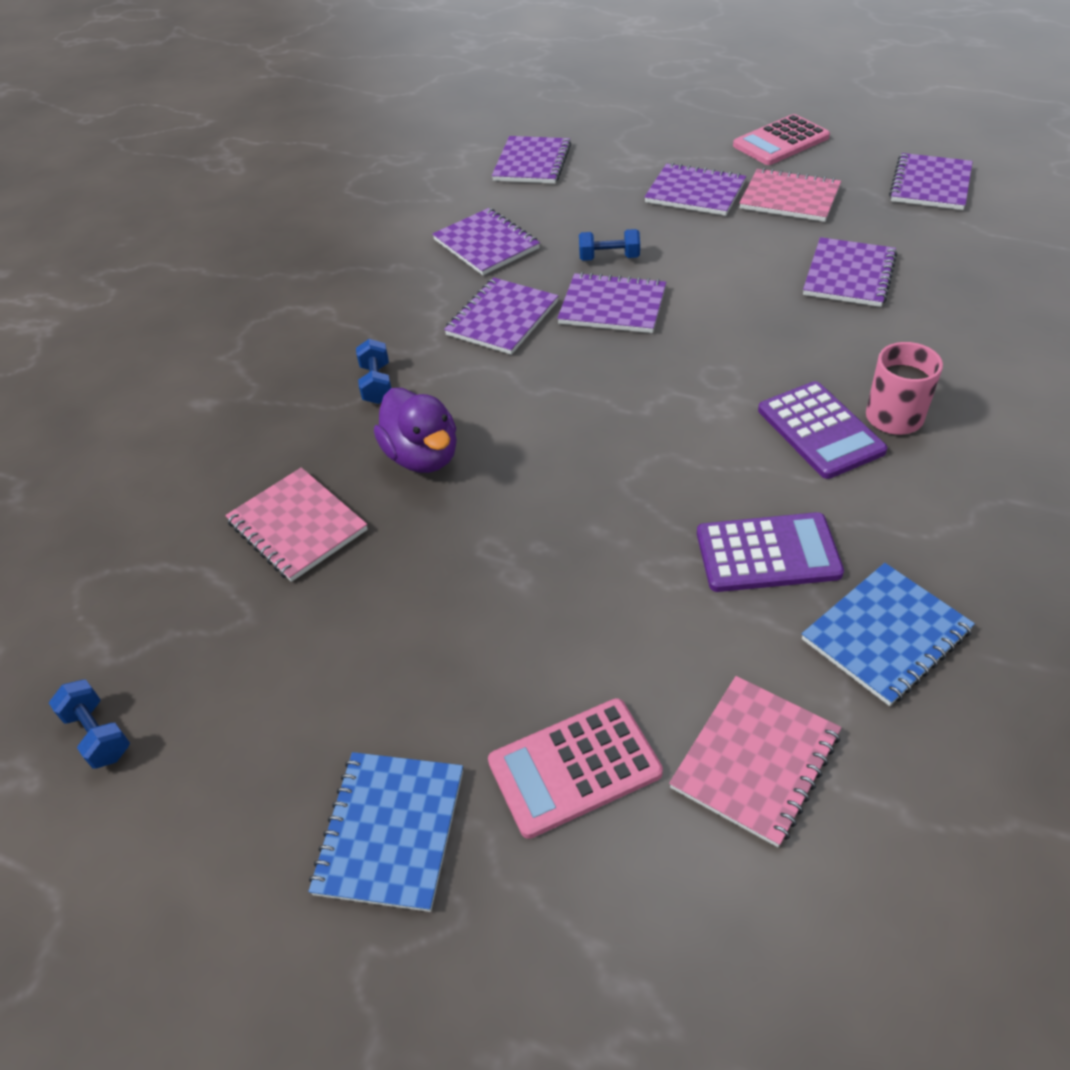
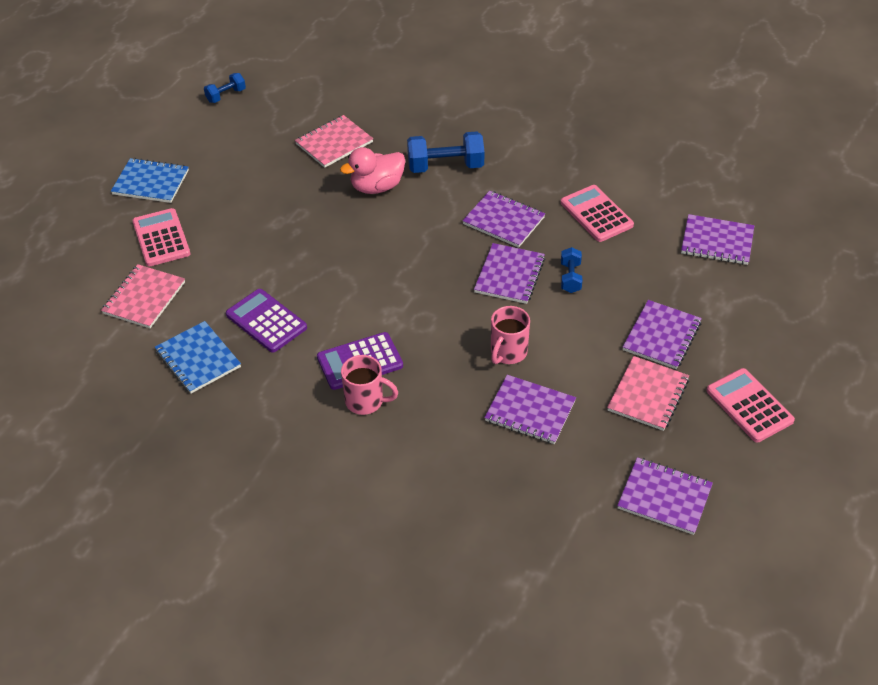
camera: 90 degrees right, 0 degrees up
(377, 384) = (445, 166): blue dumbbell -> blue dumbbell, size x1.79
(422, 456) = (377, 187): purple duck -> pink duck
(486, 244) = (596, 214): purple notebook -> pink calculator
(755, 761) = (144, 298): pink notebook -> pink notebook turned 75 degrees clockwise
(757, 298) = (508, 353): none -> pink mug
(767, 553) = (266, 321): purple calculator -> purple calculator turned 135 degrees clockwise

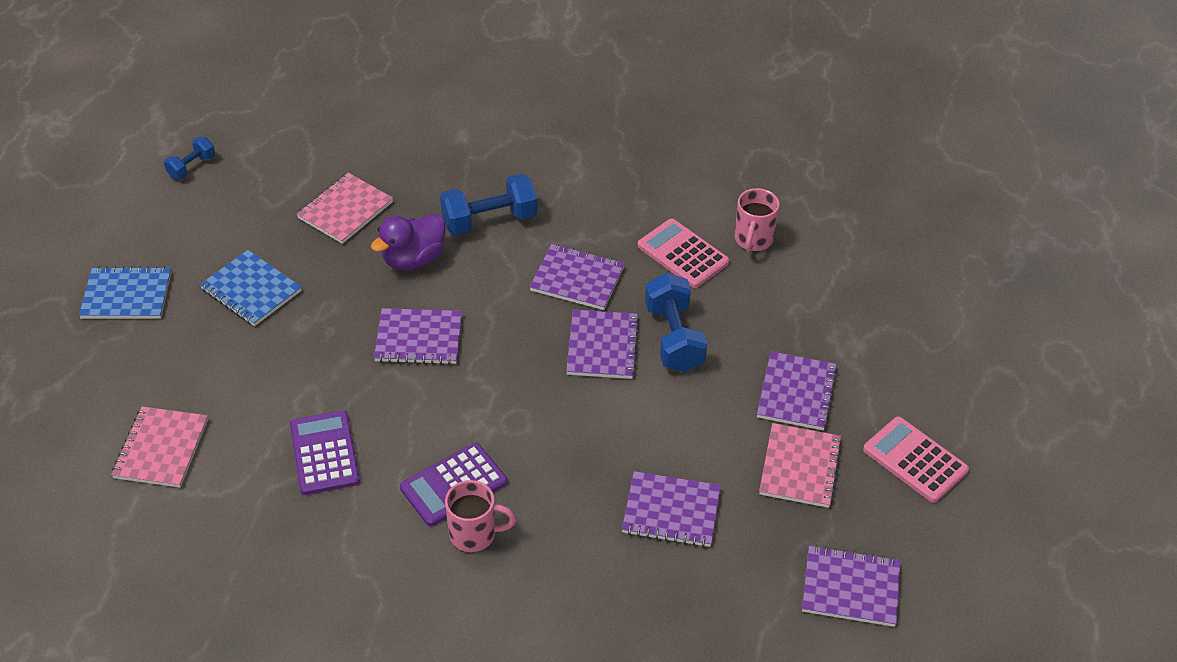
camera: 15 degrees left, 0 degrees up
(161, 238) = (161, 367): pink calculator -> none
(198, 359) = (252, 517): blue notebook -> blue notebook (251, 290)
(266, 321) = (324, 453): purple calculator -> purple calculator turned 45 degrees clockwise
(377, 187) = (413, 259): pink duck -> purple duck
(508, 353) = (626, 443): pink mug -> pink mug (753, 240)
(570, 278) = (674, 338): blue dumbbell -> blue dumbbell, size x1.79
(717, 242) = (828, 267): purple notebook -> purple notebook (419, 338)

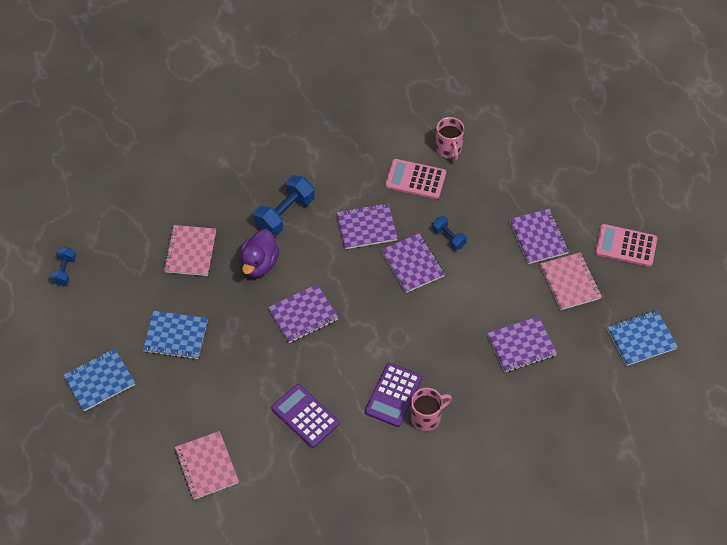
camera: 30 degrees left, 10 degrees up
(674, 338) = (448, 237): blue dumbbell -> blue dumbbell, size x0.56
(850, 588) = (641, 339): purple notebook -> blue notebook

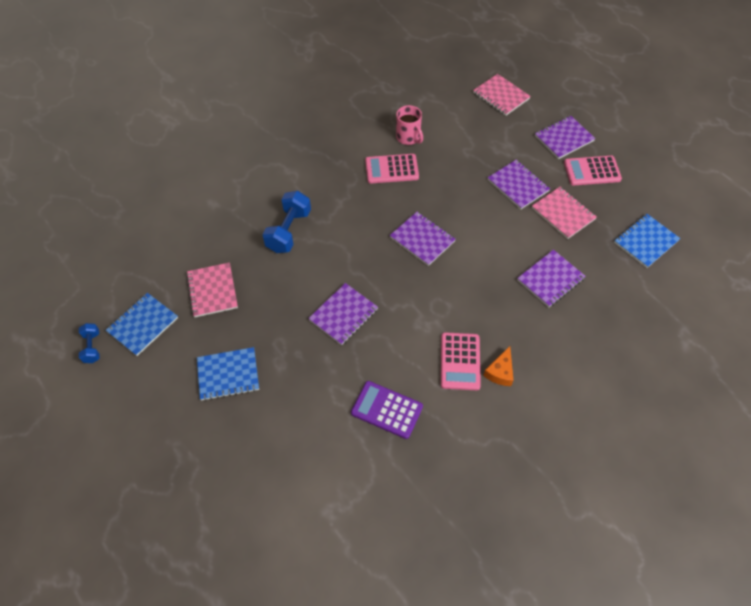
camera: 20 degrees left, 0 degrees up
(99, 380) = (165, 445): blue notebook -> blue notebook (143, 325)
(206, 466) = (310, 496): pink notebook -> pink notebook (501, 96)
(259, 264) = (282, 282): purple duck -> none
(366, 227) = (367, 220): purple notebook -> purple notebook (564, 138)
(393, 395) = (460, 361): purple calculator -> pink calculator
(426, 417) = (500, 372): pink mug -> orange cheese
(448, 237) = (443, 208): blue dumbbell -> none

